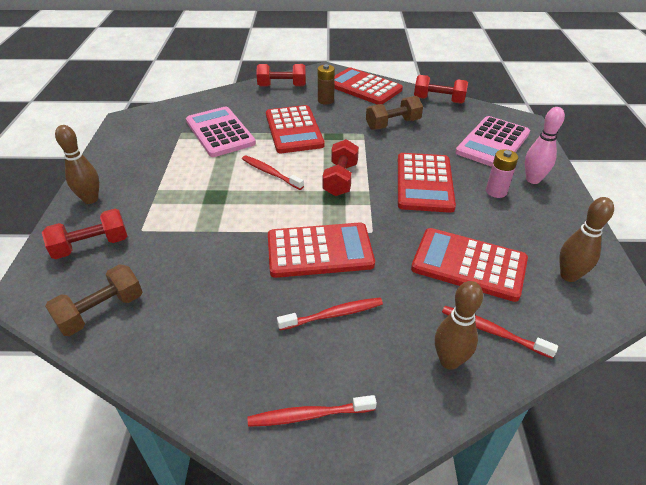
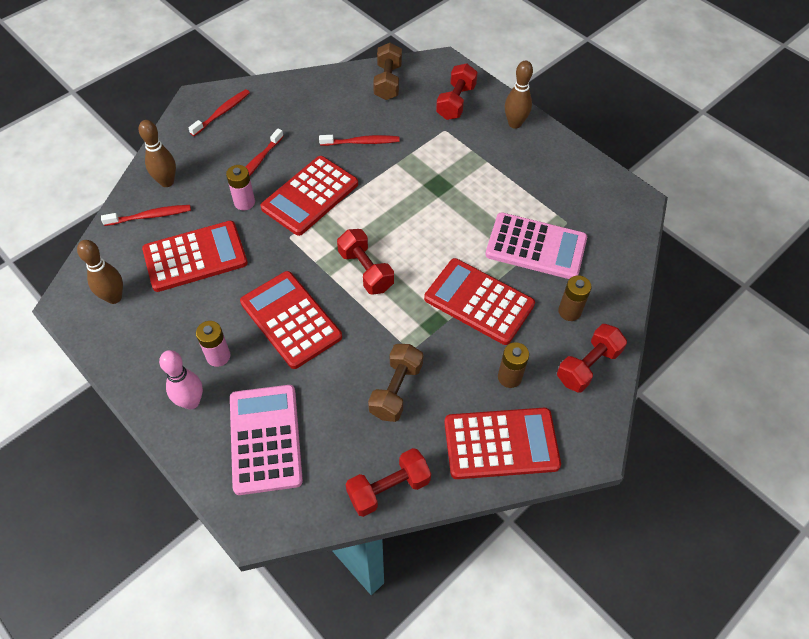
camera: 135 degrees right, 15 degrees up
(254, 103) = (569, 311): none -> brown battery
(270, 173) = (429, 235): red toothbrush -> red toothbrush (361, 142)
(383, 283) = (244, 202): none -> pink battery

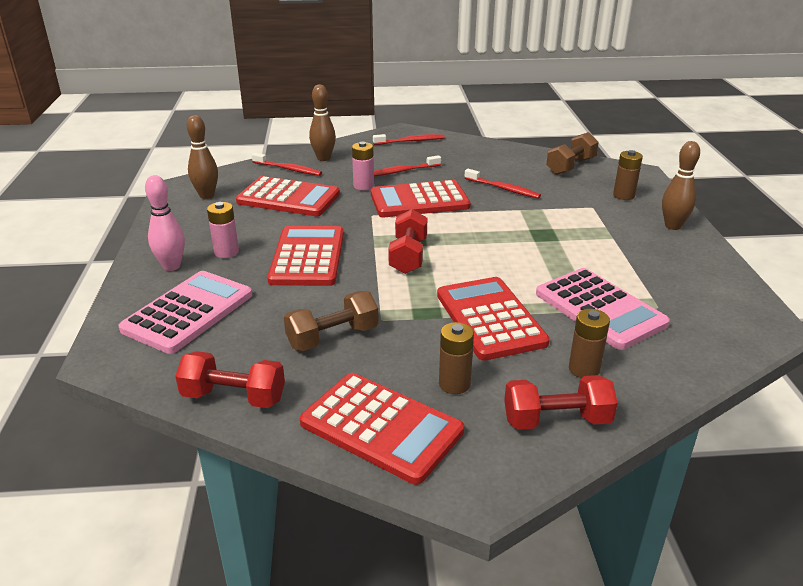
camera: 40 degrees right, 25 degrees down
(455, 102) = (623, 195): red dumbbell -> brown battery

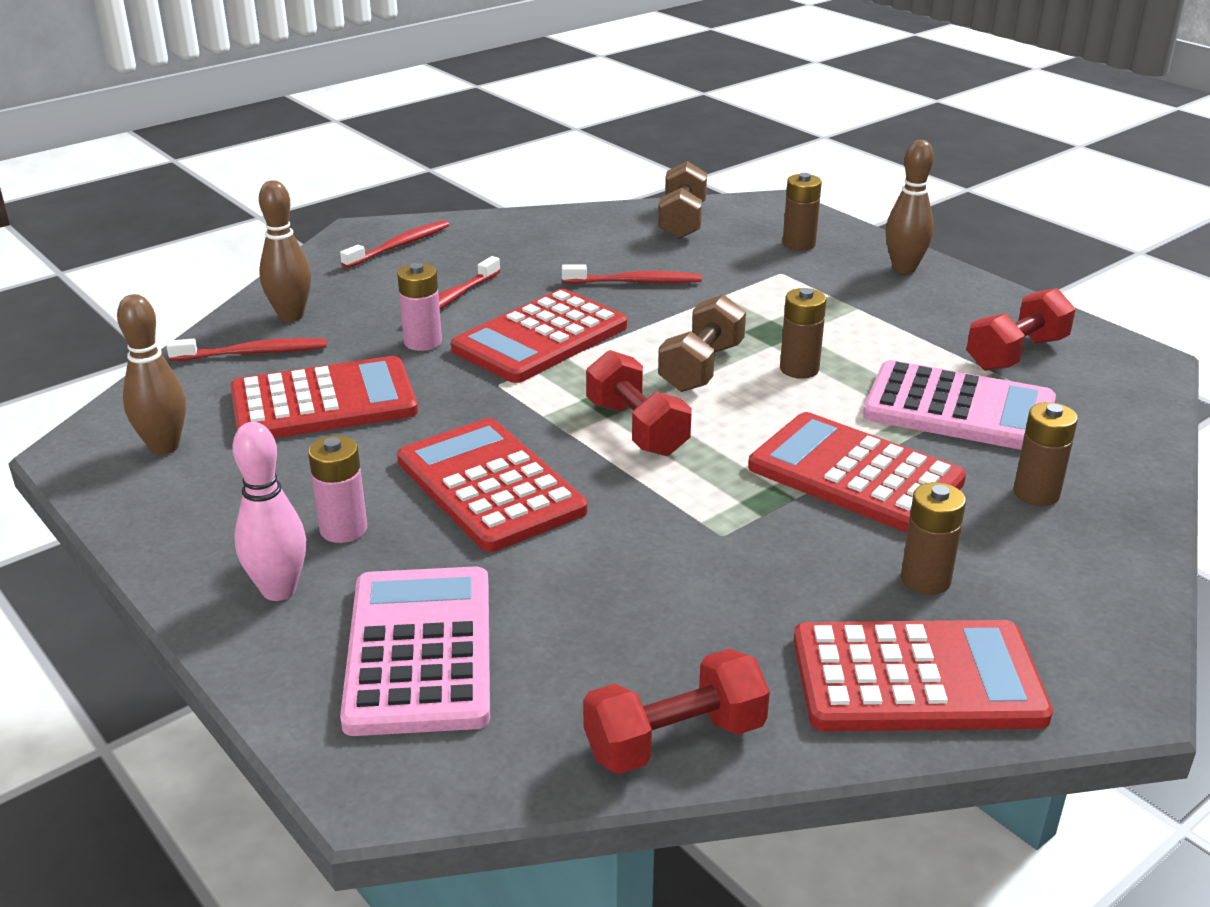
camera: 35 degrees left, 0 degrees up
(333, 337) = (693, 589): brown dumbbell -> brown dumbbell (701, 367)
(533, 257) = (799, 369): none -> brown battery
(556, 420) = (1086, 569): red dumbbell -> red dumbbell (1016, 354)

